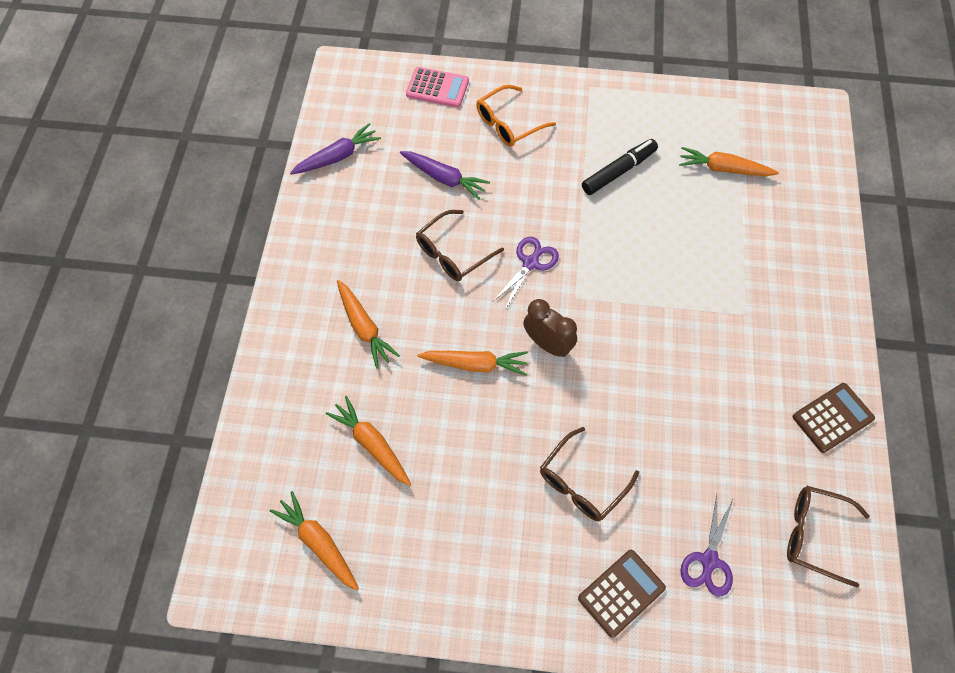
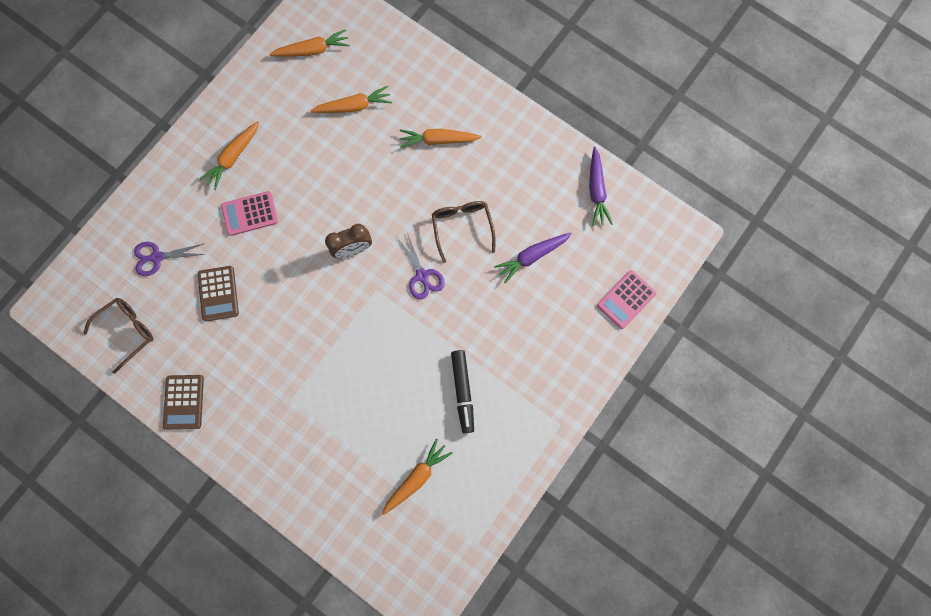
camera: 120 degrees right, 15 degrees up
(475, 364) = (368, 195): orange carrot -> orange carrot (233, 157)
(508, 124) = (558, 334): orange glasses -> none
(582, 483) = (250, 213): brown glasses -> pink calculator
(621, 593) = (175, 196): brown calculator -> brown calculator (218, 293)
(709, 561) = (157, 257): purple scissors -> purple scissors turned 60 degrees counterclockwise

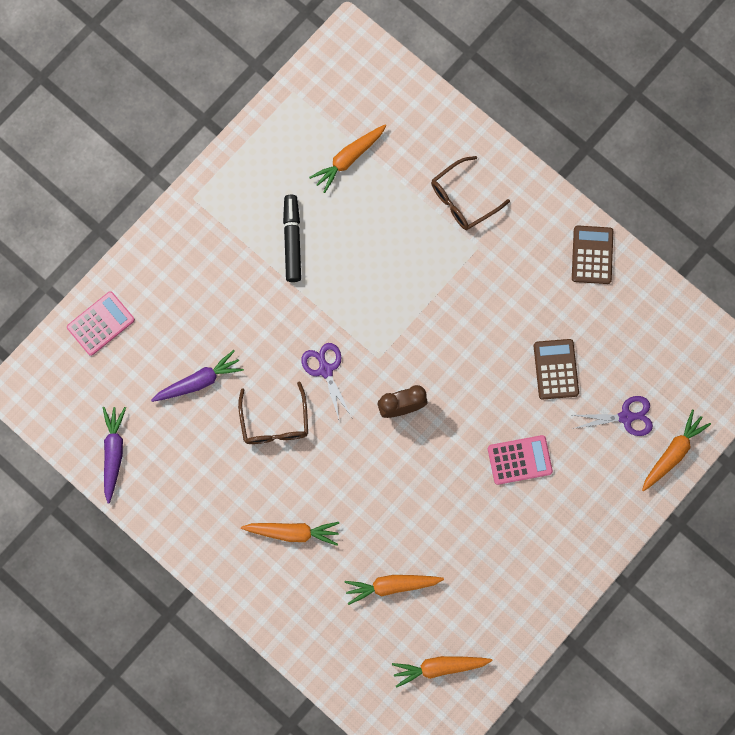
camera: 175 degrees left, 0 degrees up
(127, 331) = (656, 336): brown glasses -> brown glasses (462, 199)
(233, 157) = (539, 532): orange carrot -> orange carrot (672, 453)

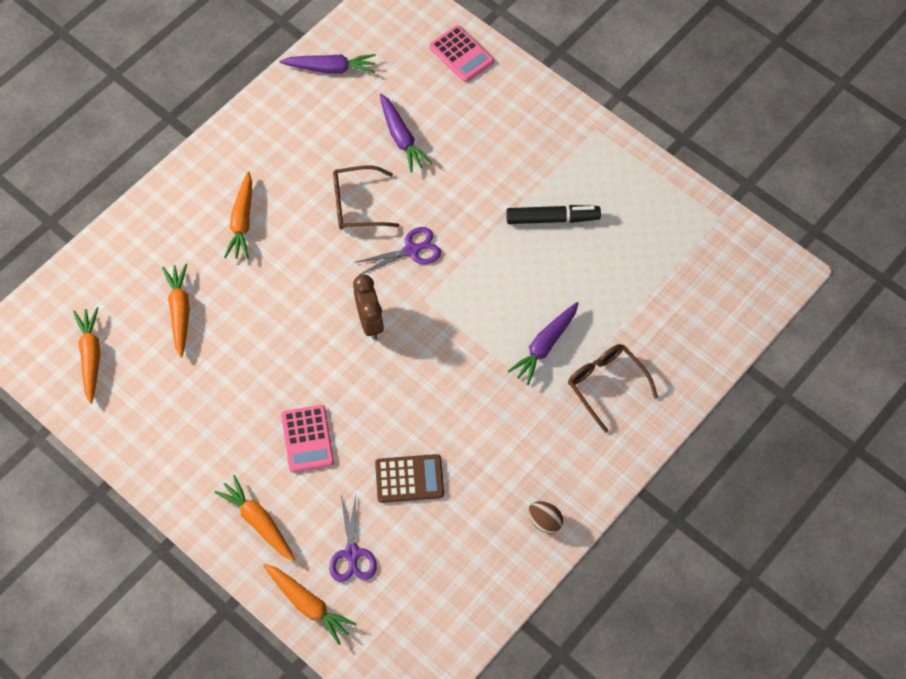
camera: 90 degrees right, 15 degrees down
(349, 159) = (647, 271): orange carrot -> orange carrot (258, 522)
(424, 250) = (545, 345): none -> purple carrot
(592, 255) = (545, 521): brown calculator -> brown egg

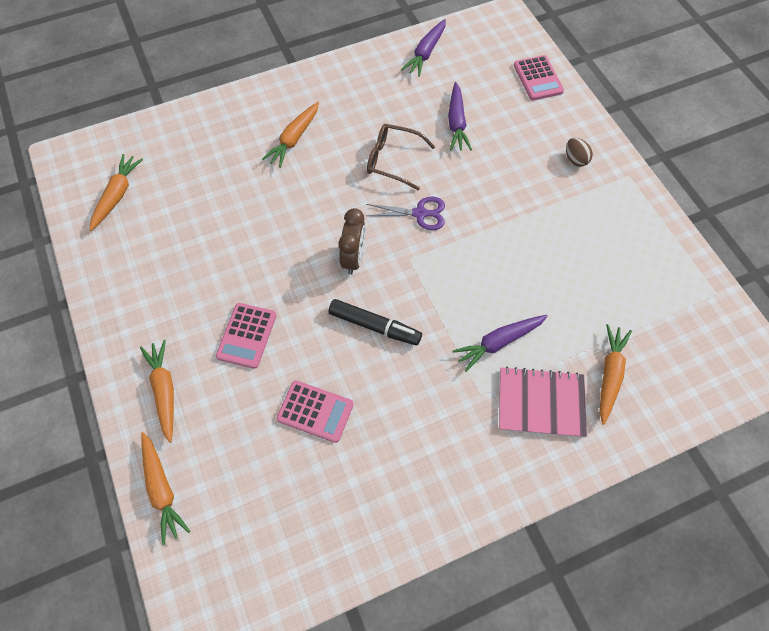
camera: 25 degrees right, 0 degrees up
(180, 312) = (205, 189): orange carrot -> orange carrot (609, 375)
(330, 68) = (426, 53): purple carrot -> purple carrot turned 90 degrees clockwise
(352, 554) = (227, 459): purple scissors -> none
(409, 479) = (315, 411): brown calculator -> pink calculator
(545, 521) = (420, 512): brown egg -> brown egg (575, 159)
(552, 219) = (557, 235): black marker -> black marker (374, 326)
(606, 384) = (541, 403): brown glasses -> pink notebook

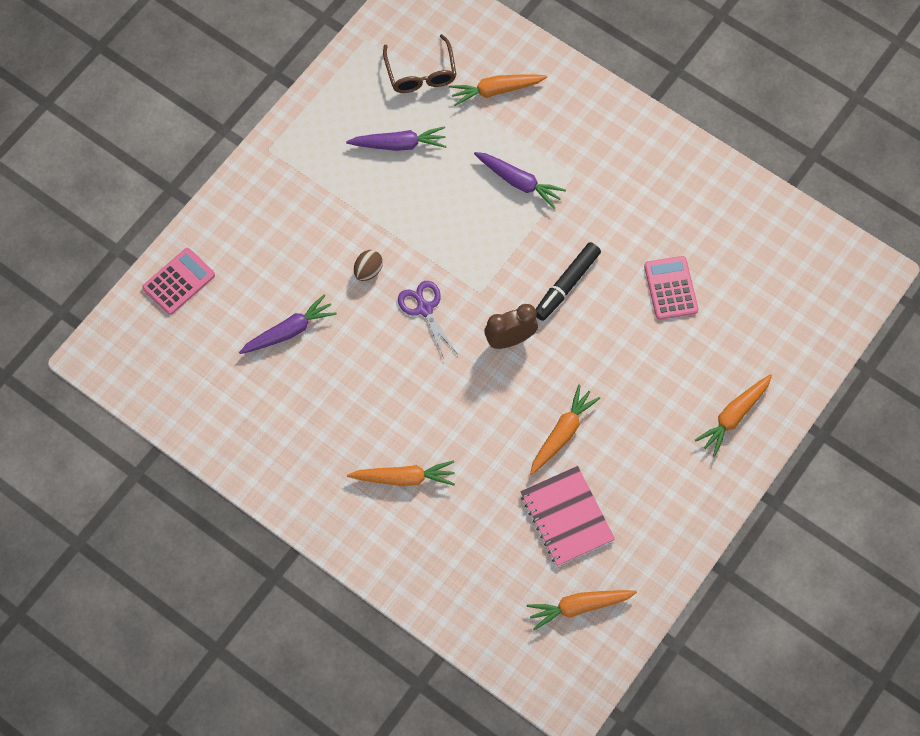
camera: 120 degrees left, 5 degrees up
(162, 489) = (806, 362): orange carrot -> orange carrot (562, 433)
(247, 335) = (642, 383): pink calculator -> none
(374, 326) = (566, 285): black marker -> black marker turned 135 degrees counterclockwise
(393, 160) = (374, 366): brown glasses -> brown glasses (421, 73)
(426, 53) = (202, 412): purple carrot -> purple carrot (399, 144)
(541, 403) = (553, 129): pink notebook -> pink notebook (566, 517)
(575, 159) = (275, 202): brown egg -> brown egg (368, 271)

